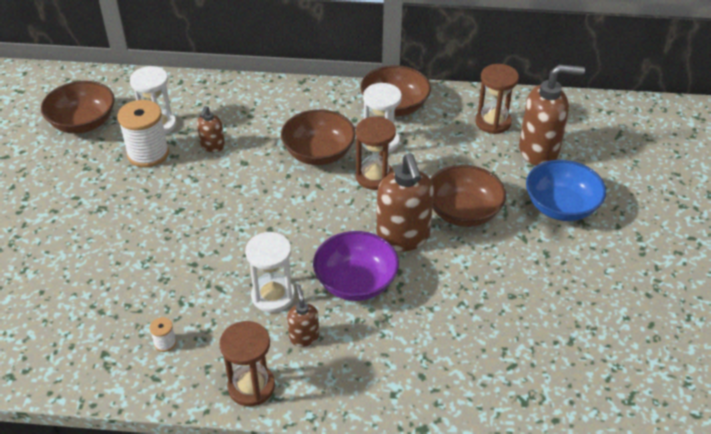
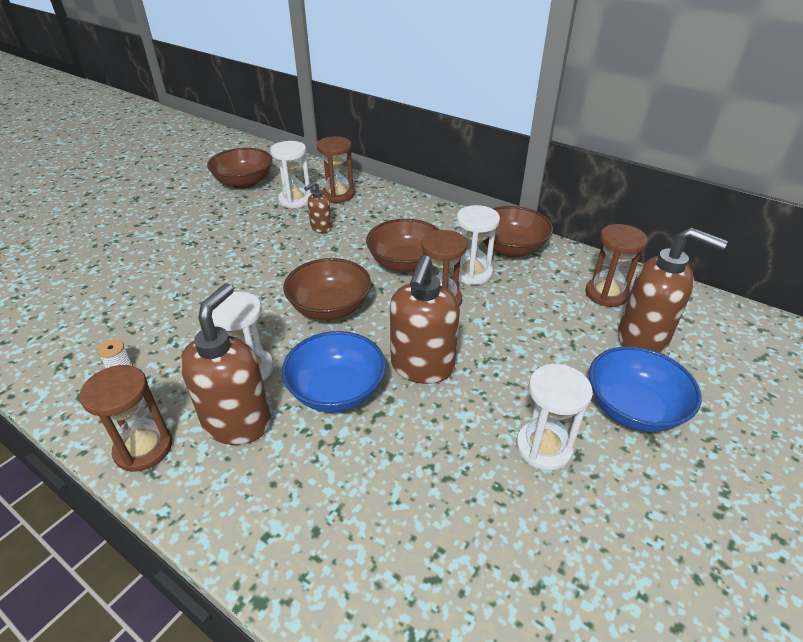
camera: 30 degrees right, 5 degrees down
(148, 154) = (267, 217): white spool -> none
(196, 104) = (338, 195): none -> brown hourglass
(304, 337) = (238, 422): brown soap dispenser -> brown soap dispenser, size x1.98
(356, 282) = (336, 391): purple bowl -> blue bowl
(463, 212) = (508, 368): brown bowl -> brown bowl (330, 308)
(523, 258) = (543, 447): none -> white hourglass

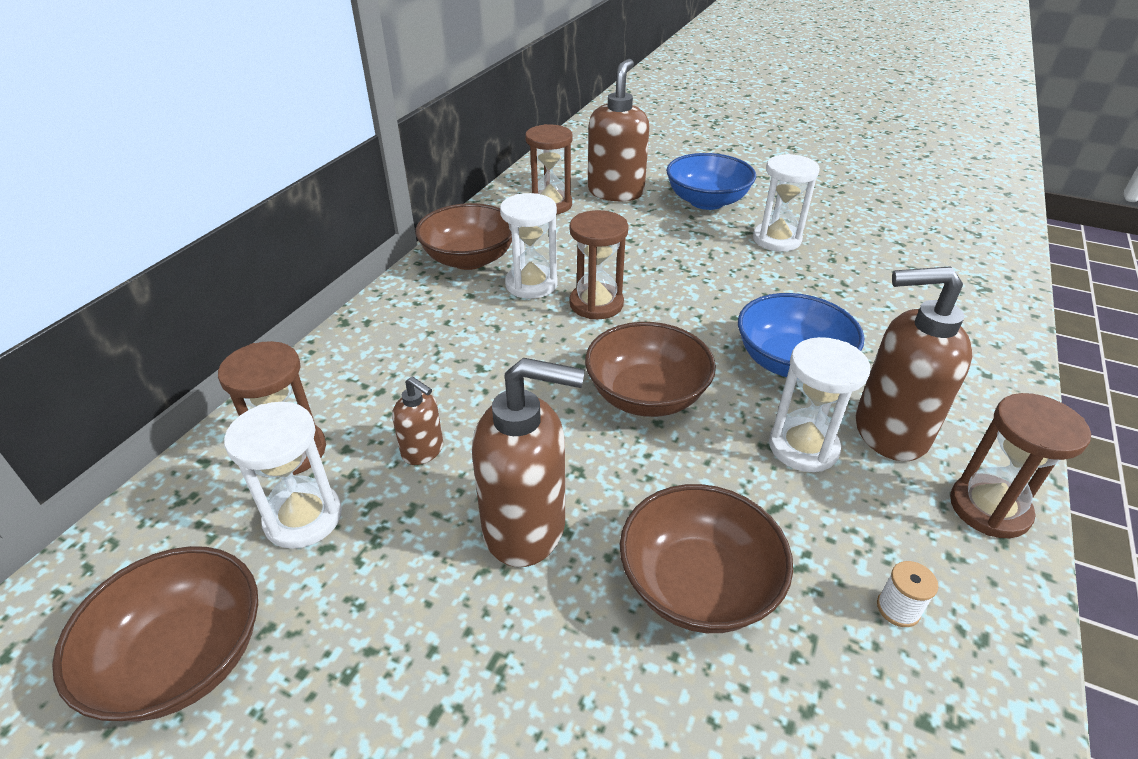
camera: 100 degrees left, 0 degrees up
(405, 263) = (519, 340): brown bowl -> brown bowl (697, 585)
(422, 367) = (719, 307): brown soap dispenser -> brown soap dispenser (526, 528)

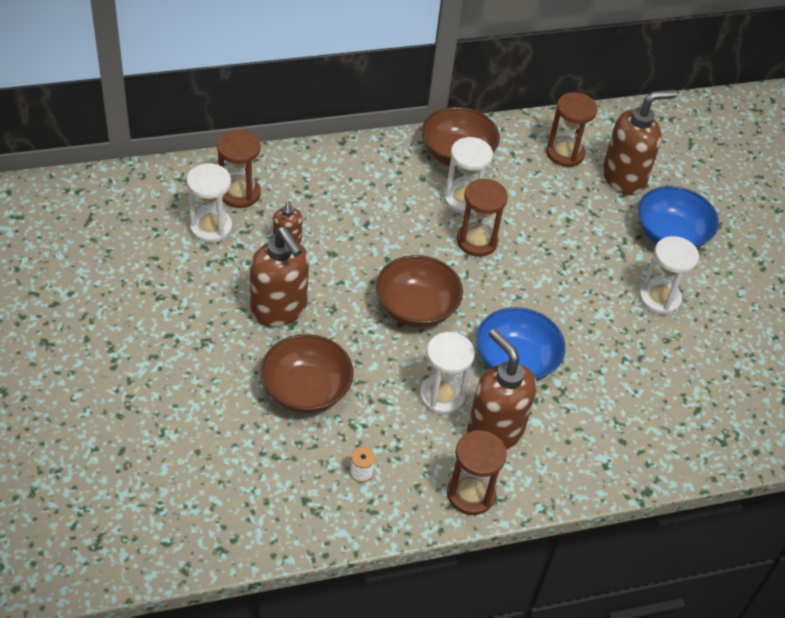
camera: 45 degrees right, 10 degrees up
(183, 658) = (122, 242): brown bowl -> none

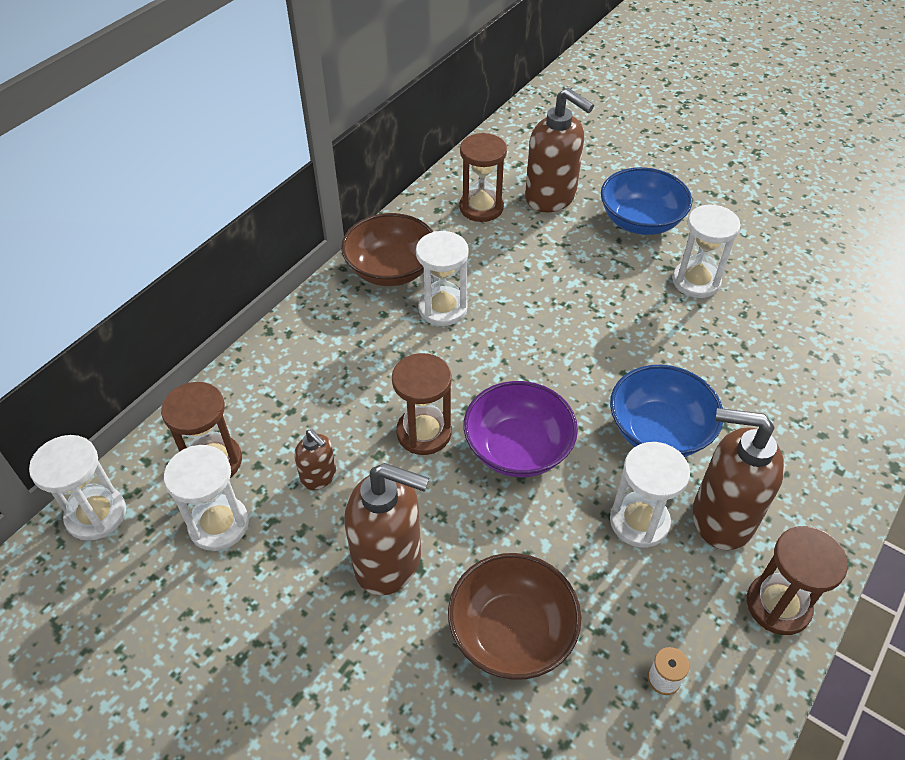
camera: 35 degrees left, 0 degrees up
(155, 178) = (96, 515): none -> white hourglass
(416, 308) = (518, 448): brown bowl -> purple bowl
(477, 241) = (498, 340): brown hourglass -> brown hourglass (424, 432)
(624, 178) = (551, 197): brown soap dispenser -> brown soap dispenser turned 105 degrees clockwise

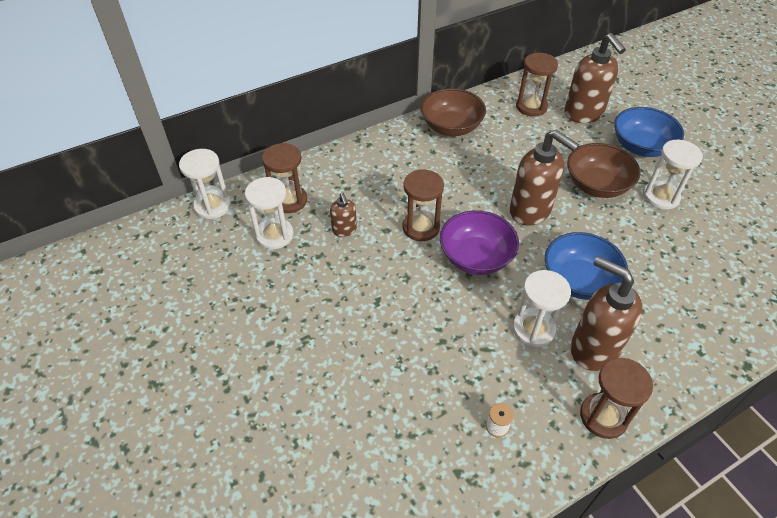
camera: 25 degrees right, 0 degrees up
(389, 561) = (360, 291): brown soap dispenser -> brown soap dispenser (530, 211)
(442, 308) = (472, 159): white hourglass -> none
(511, 632) = (413, 359): brown bowl -> brown bowl (596, 185)

